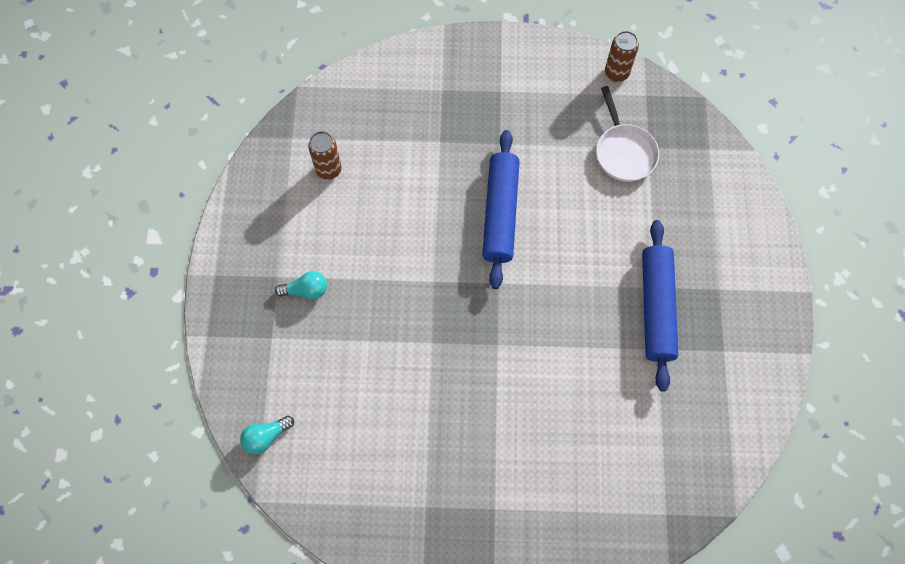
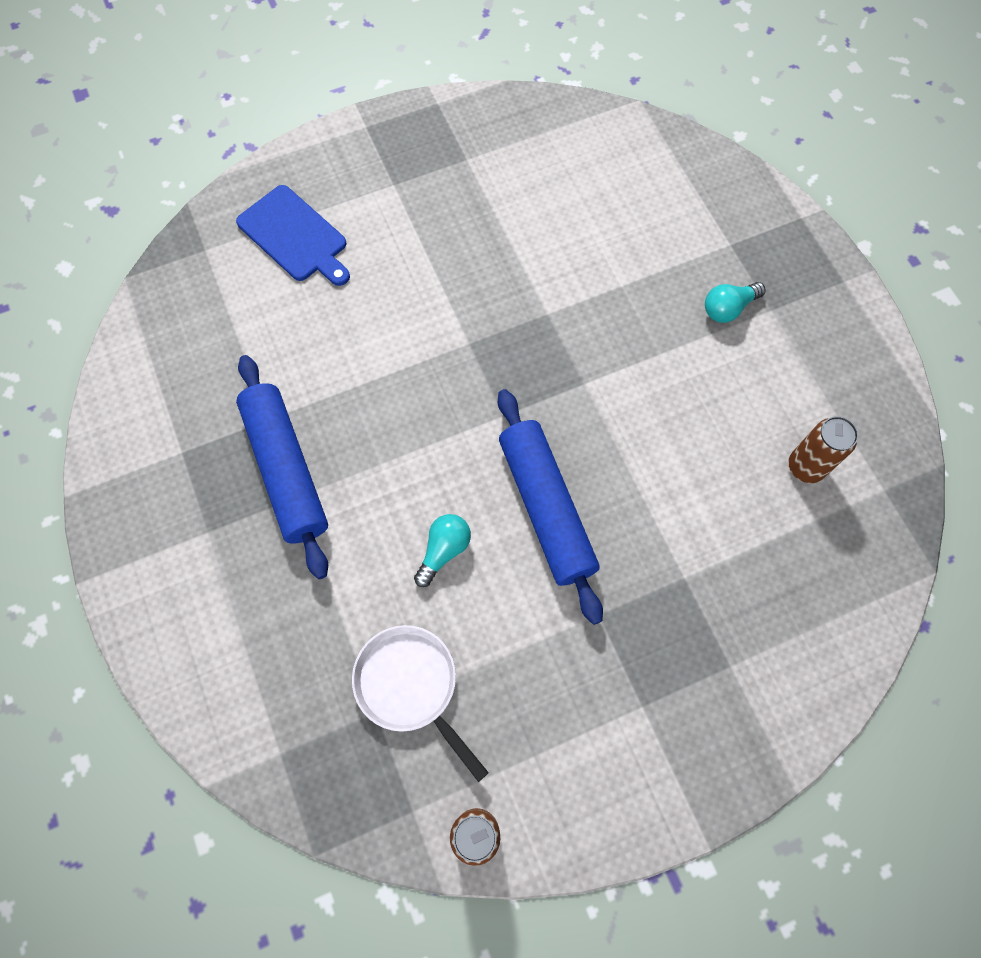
camera: 155 degrees right, 0 degrees up
(266, 437) = (668, 153): turquoise light bulb -> turquoise light bulb (444, 550)
(591, 493) = (295, 236): none -> blue cutting board

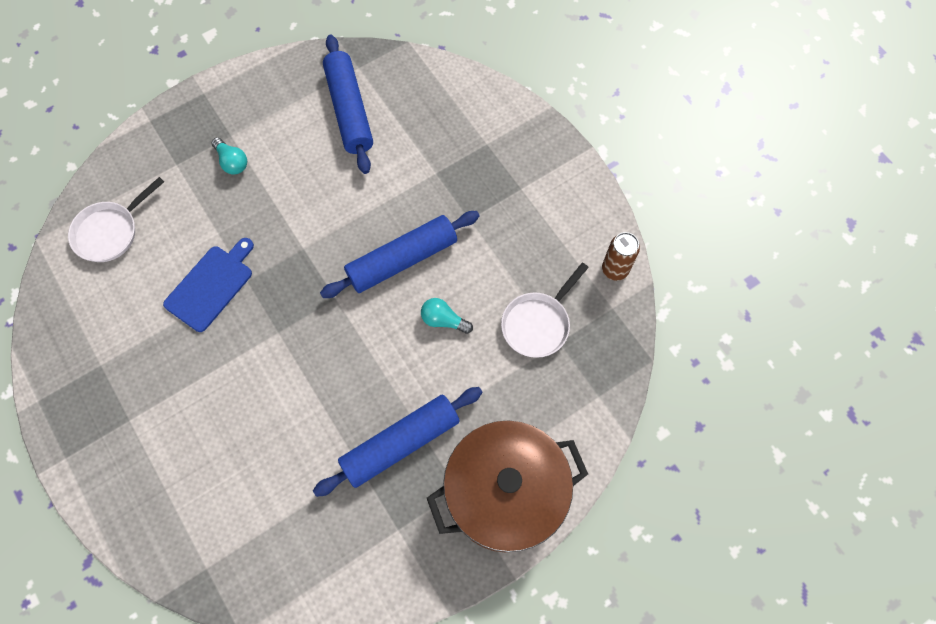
camera: 100 degrees left, 0 degrees up
(183, 590) = (505, 494): none -> brown pot
(295, 236) = (187, 491): blue cutting board -> blue cutting board (211, 285)
(639, 171) = (110, 232): none -> white pan
(805, 467) = (349, 110): brown can -> blue rolling pin

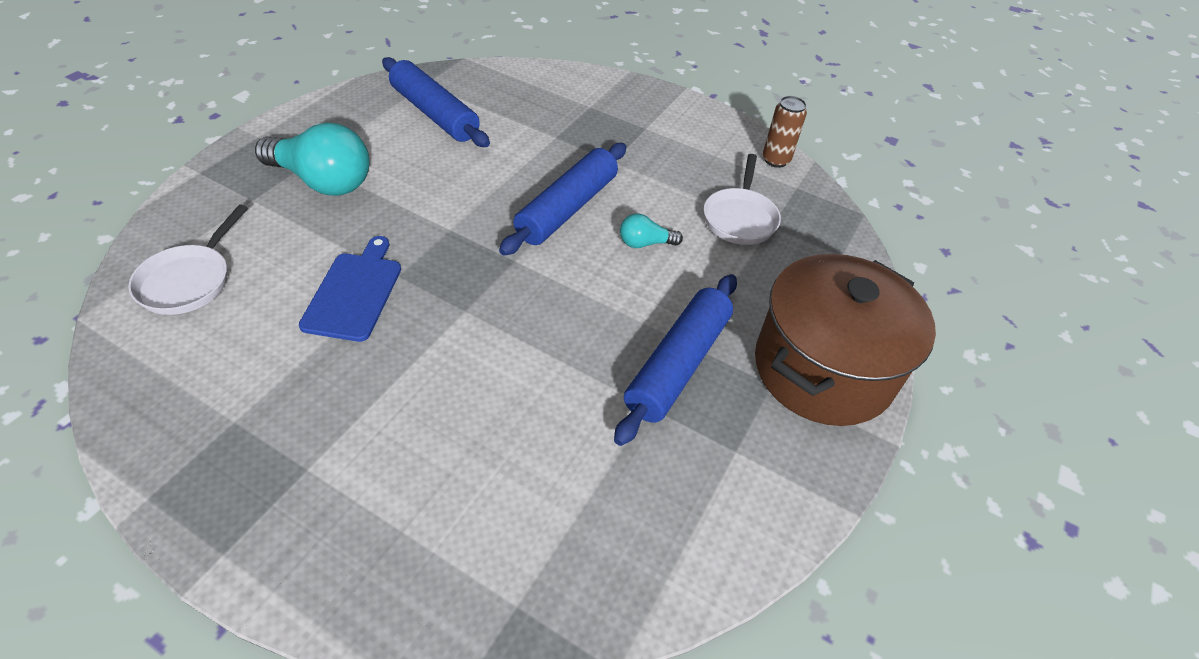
camera: 30 degrees left, 20 degrees down
(232, 162) = (323, 181): turquoise light bulb -> turquoise light bulb, size x2.10

